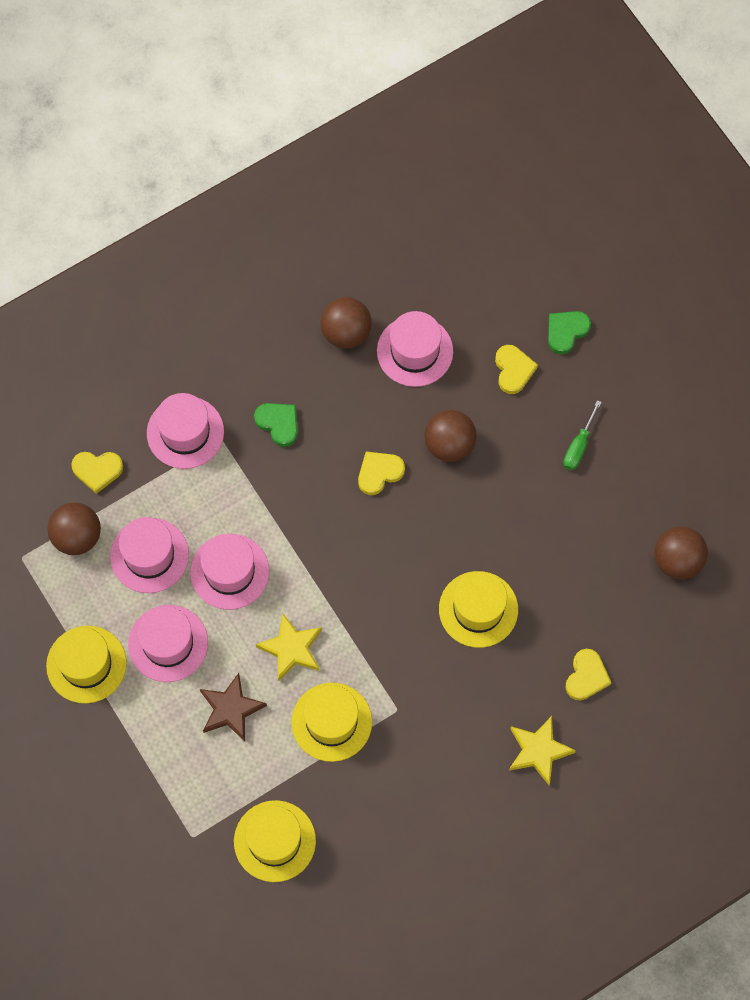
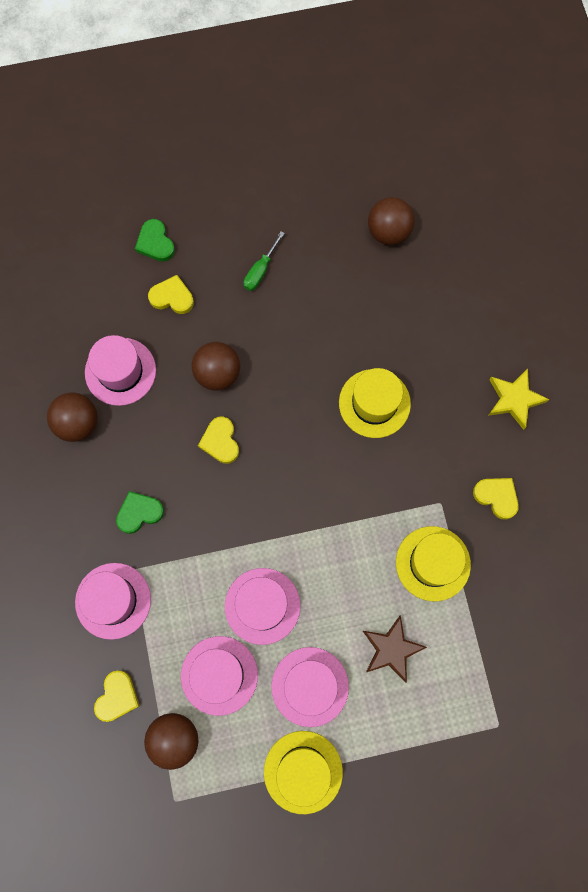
camera: 70 degrees left, 5 degrees up
(274, 841) = (525, 652): yellow hat -> none
(291, 649) = (354, 575): yellow star -> none
(579, 445) = (260, 270): green screwdriver -> green screwdriver turned 75 degrees clockwise
(586, 676) = (463, 338): yellow heart -> yellow heart (496, 497)

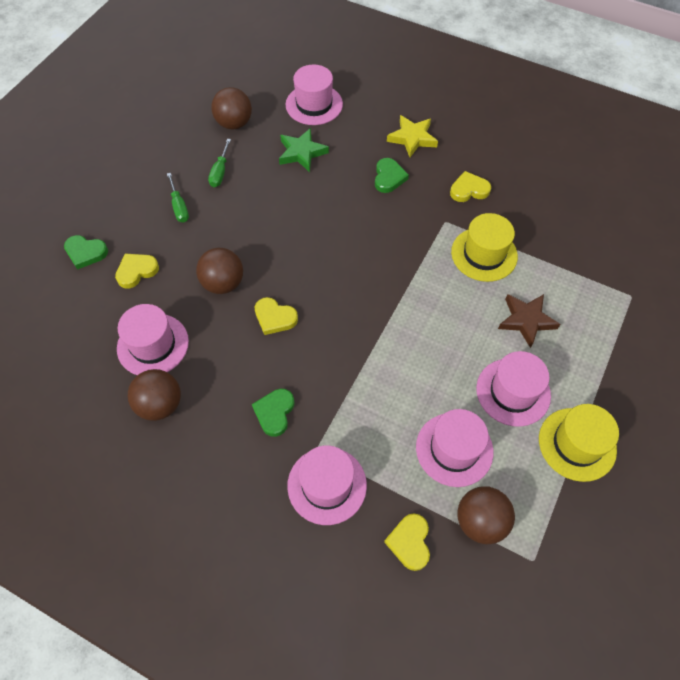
camera: 50 degrees left, 15 degrees down
(117, 697) = (409, 542): yellow heart -> yellow heart turned 150 degrees counterclockwise
(262, 606) = (424, 379): pink hat -> pink hat (314, 104)
(325, 269) = (220, 172): none -> green screwdriver
(374, 403) = (341, 209): yellow hat -> none
(408, 317) = (302, 152): none -> green star
(447, 415) = (389, 177): none -> green heart

